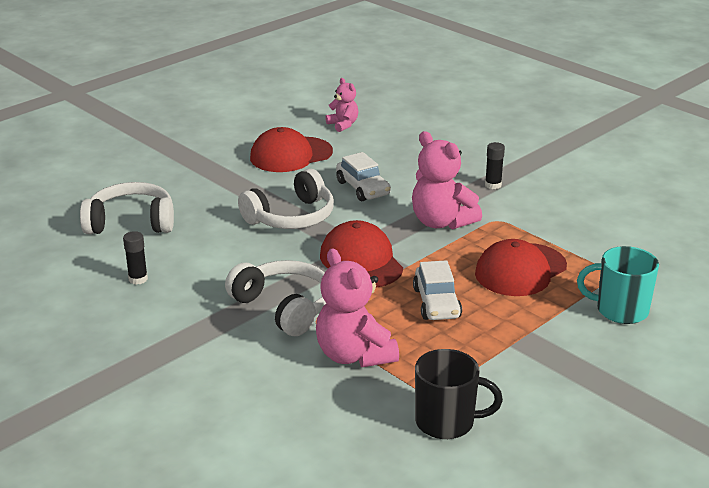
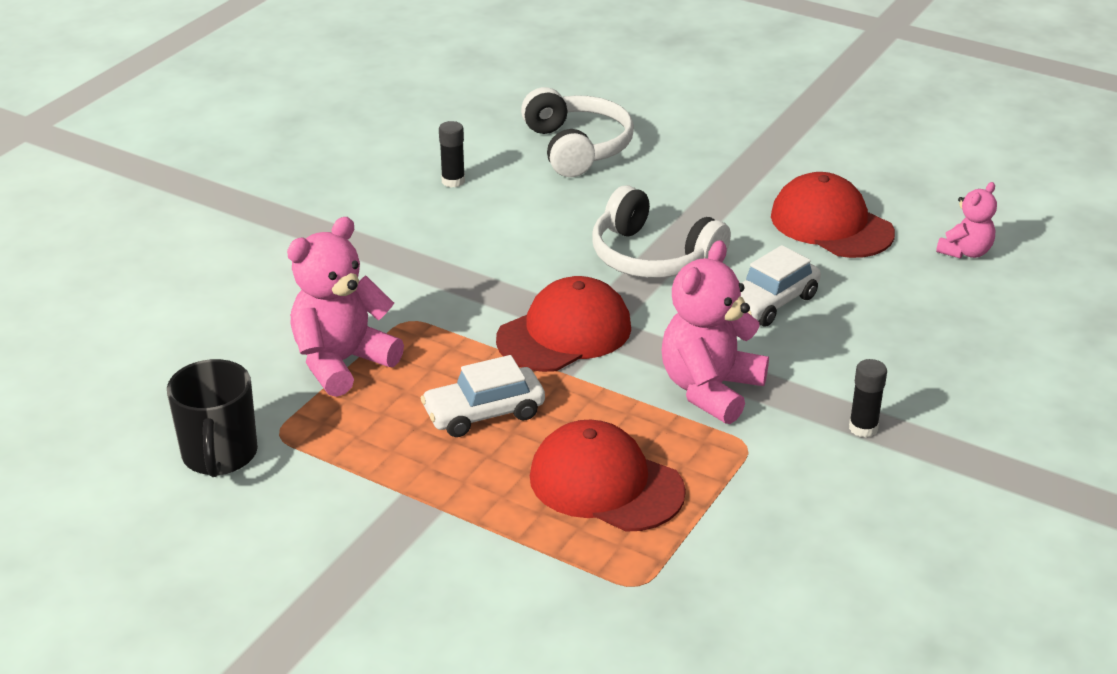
camera: 75 degrees right, 5 degrees up
(284, 307) = (429, 292): white headphones -> none
(620, 310) = (531, 601): turquoise mug -> none

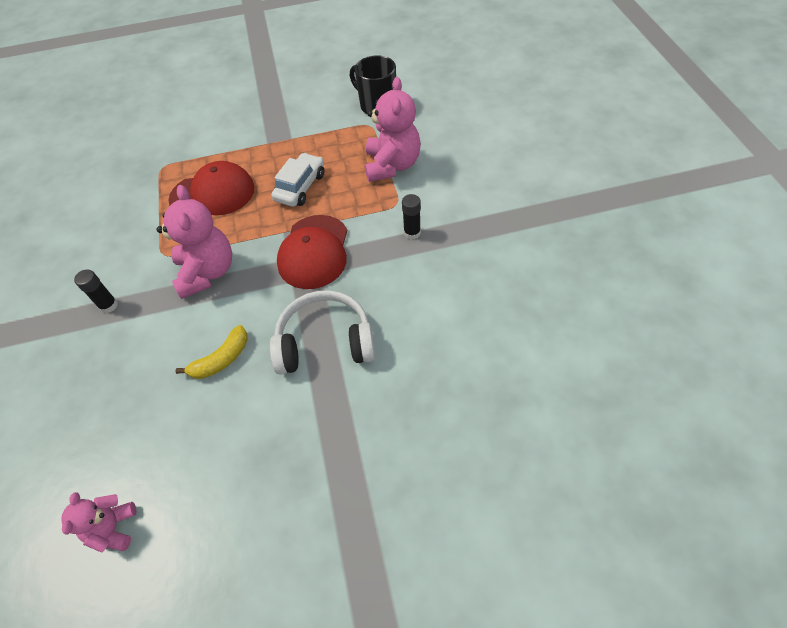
camera: 140 degrees right, 20 degrees up
(453, 181) = (515, 310): black glue stick -> black glue stick (412, 233)
(577, 148) = (491, 413): white headphones -> none
(770, 303) = (221, 359): white car -> yellow banana
(831, 224) = (236, 477): red cap -> none

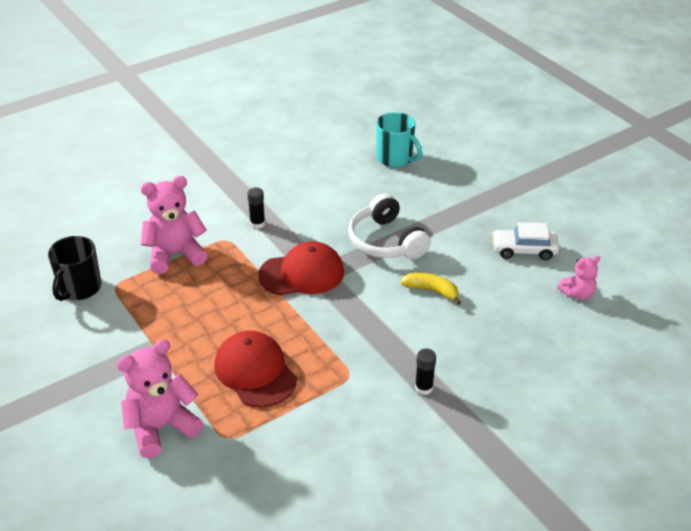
camera: 115 degrees left, 15 degrees down
(207, 272) = (355, 334): pink teddy bear -> pink teddy bear (161, 427)
(300, 187) = (224, 308): white car -> white car (524, 250)
(494, 413) = (395, 158): none -> turquoise mug

